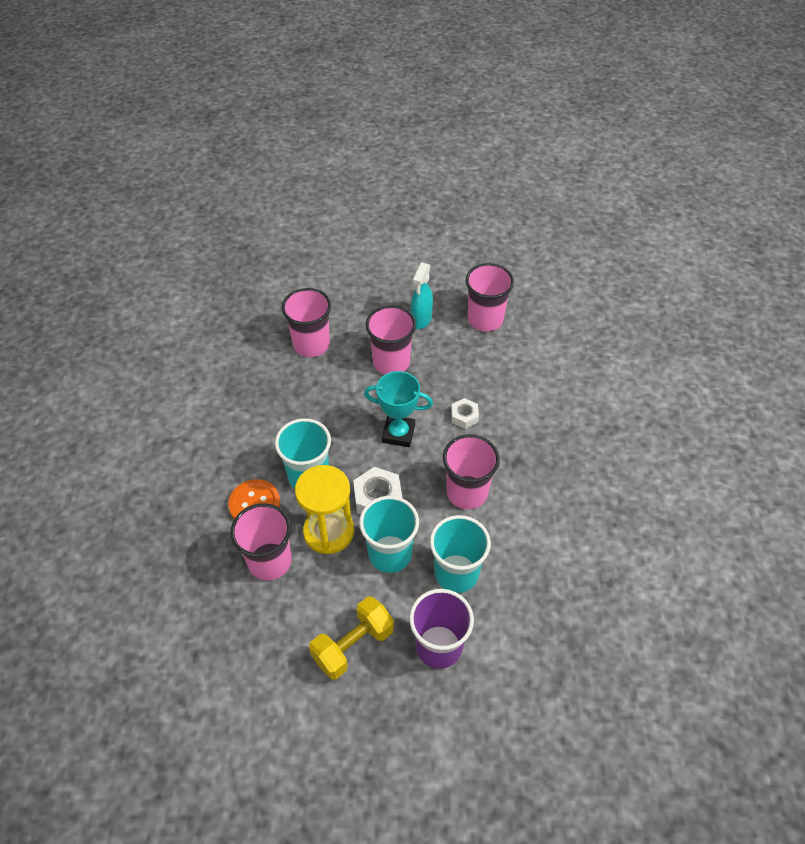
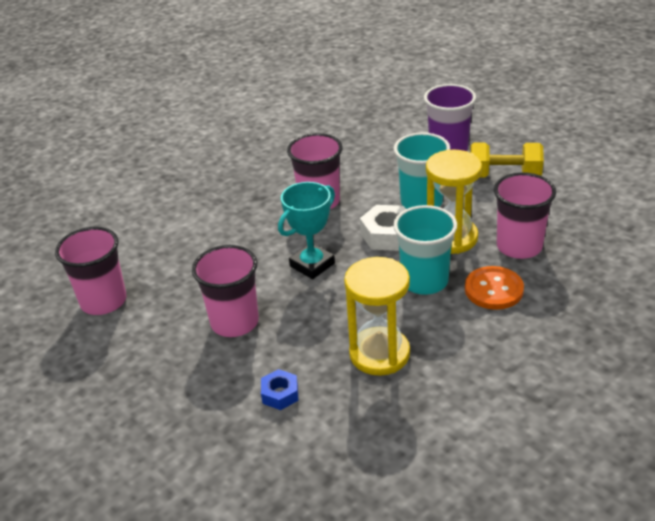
camera: 130 degrees left, 15 degrees down
(283, 404) = (379, 354): none -> yellow hourglass
(311, 344) = (280, 394): pink cup -> blue nut
(398, 433) = (312, 265): turquoise trophy -> turquoise trophy turned 75 degrees clockwise
(421, 320) = (150, 341): turquoise spray bottle -> none
(456, 573) = (390, 170): turquoise cup -> none
(464, 416) = (245, 244): white nut -> none

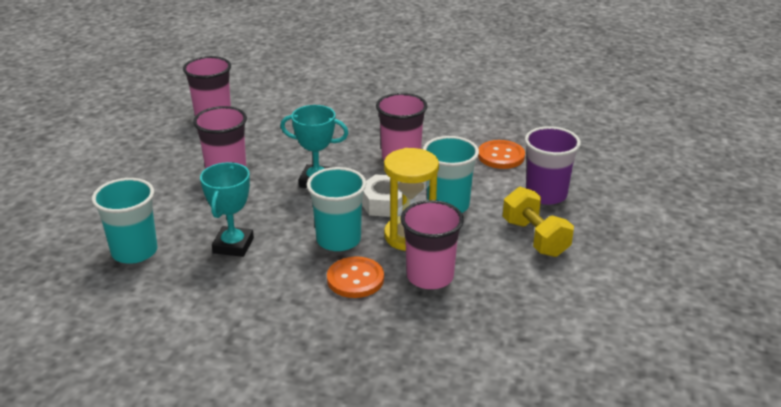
camera: 55 degrees right, 5 degrees down
(280, 394) = (163, 216): blue nut -> none
(331, 434) = (134, 252): none -> turquoise cup
(370, 149) = (501, 156): none -> orange button
(379, 354) = (233, 245): yellow hourglass -> turquoise trophy

